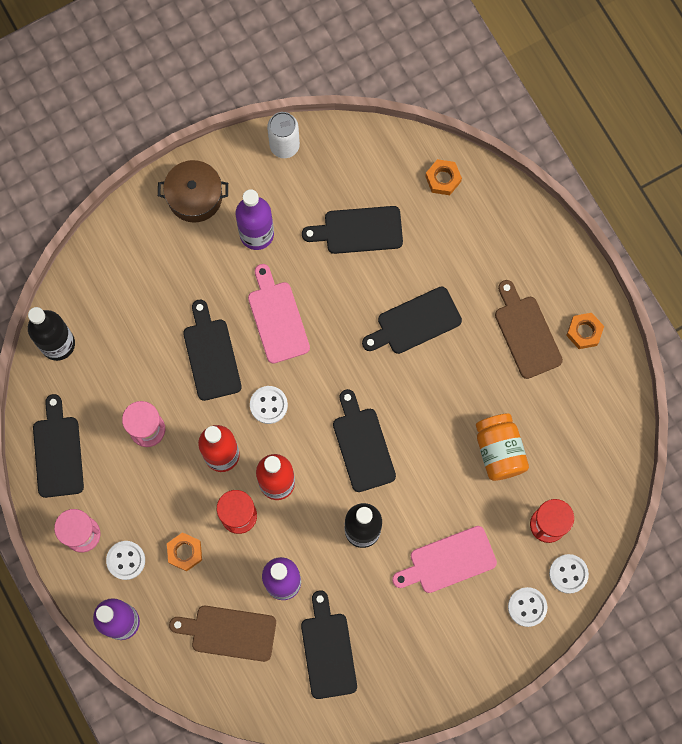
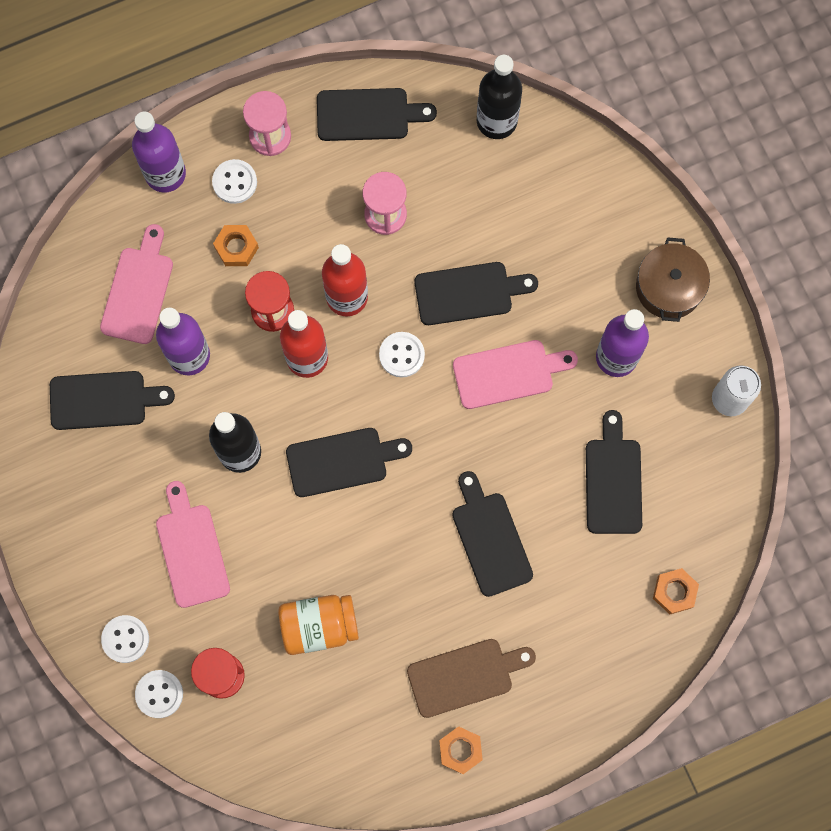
camera: 95 degrees right, 0 degrees up
(229, 633) = (138, 290): brown cutting board -> pink cutting board

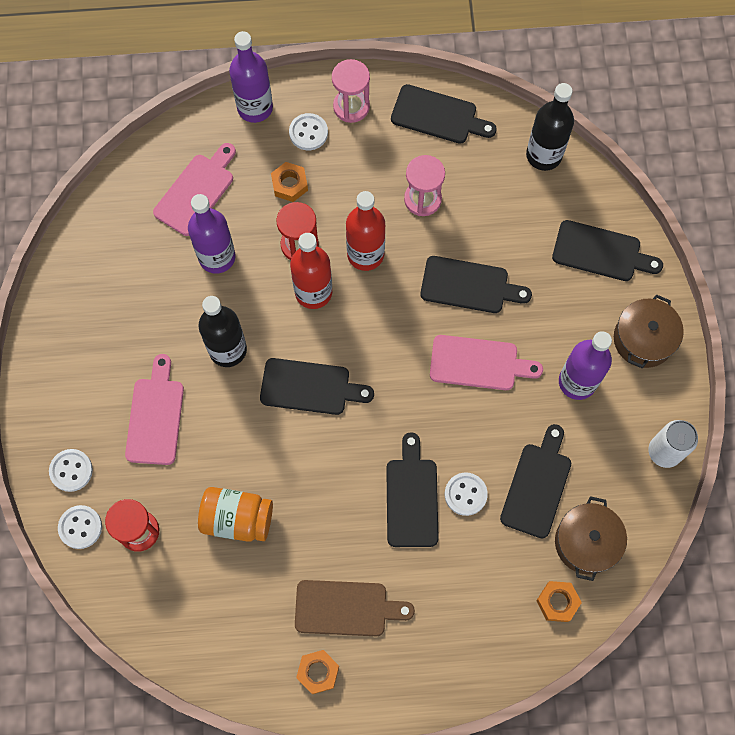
camera: 20 degrees right, 5 degrees down
(103, 400) = (133, 269): black cutting board -> black cutting board (601, 252)
(401, 355) = (393, 317): white button -> white button (465, 494)
(682, 521) = (586, 542): none -> brown pot

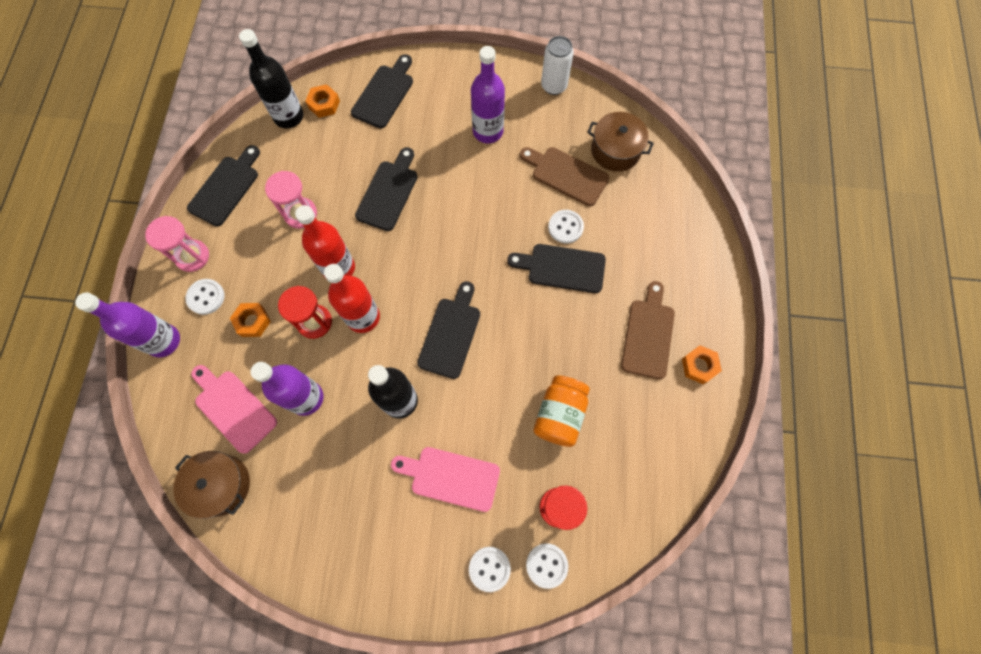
camera: 80 degrees left, 0 degrees up
(479, 363) = (457, 197): pink cutting board -> none
(537, 485) = (566, 175): black cutting board -> brown cutting board
(557, 602) = (659, 178): orange nut -> orange nut (324, 104)
(643, 339) = (463, 81): brown pot -> brown pot (221, 485)

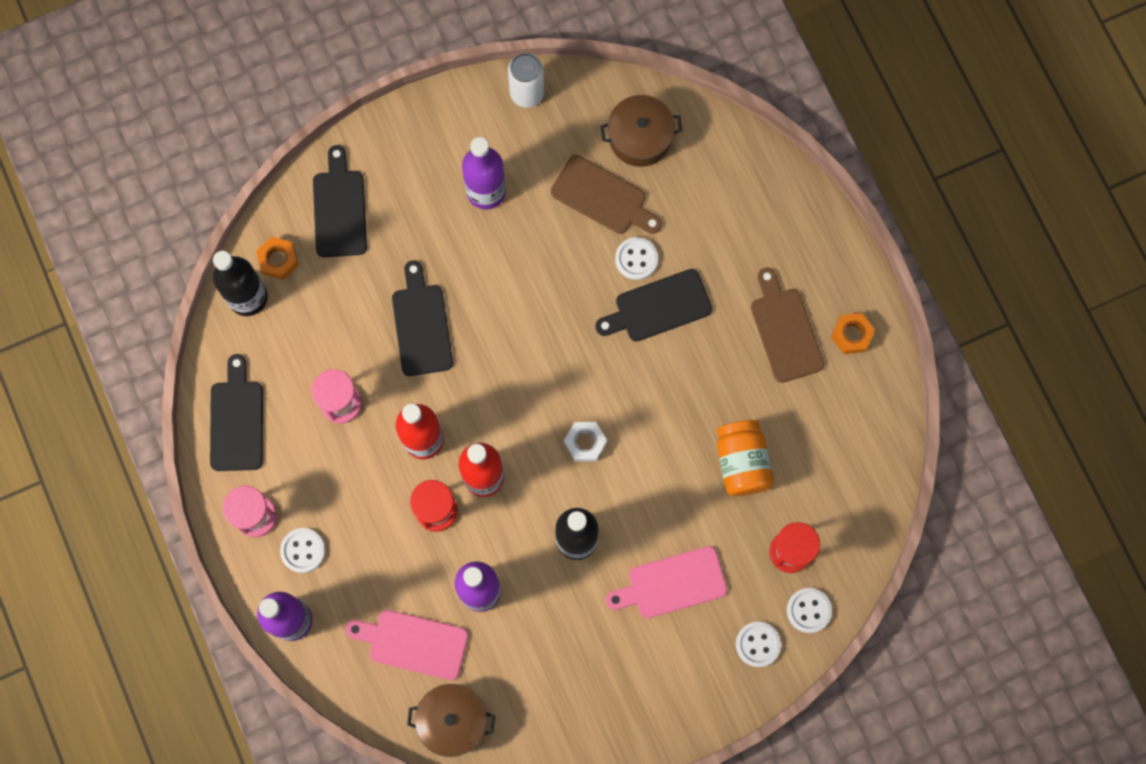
camera: 30 degrees left, 5 degrees up
(252, 321) = (371, 547): orange nut -> none
(450, 333) = (585, 442): black cutting board -> white nut
(566, 175) = (603, 197): brown cutting board -> brown cutting board turned 150 degrees counterclockwise

